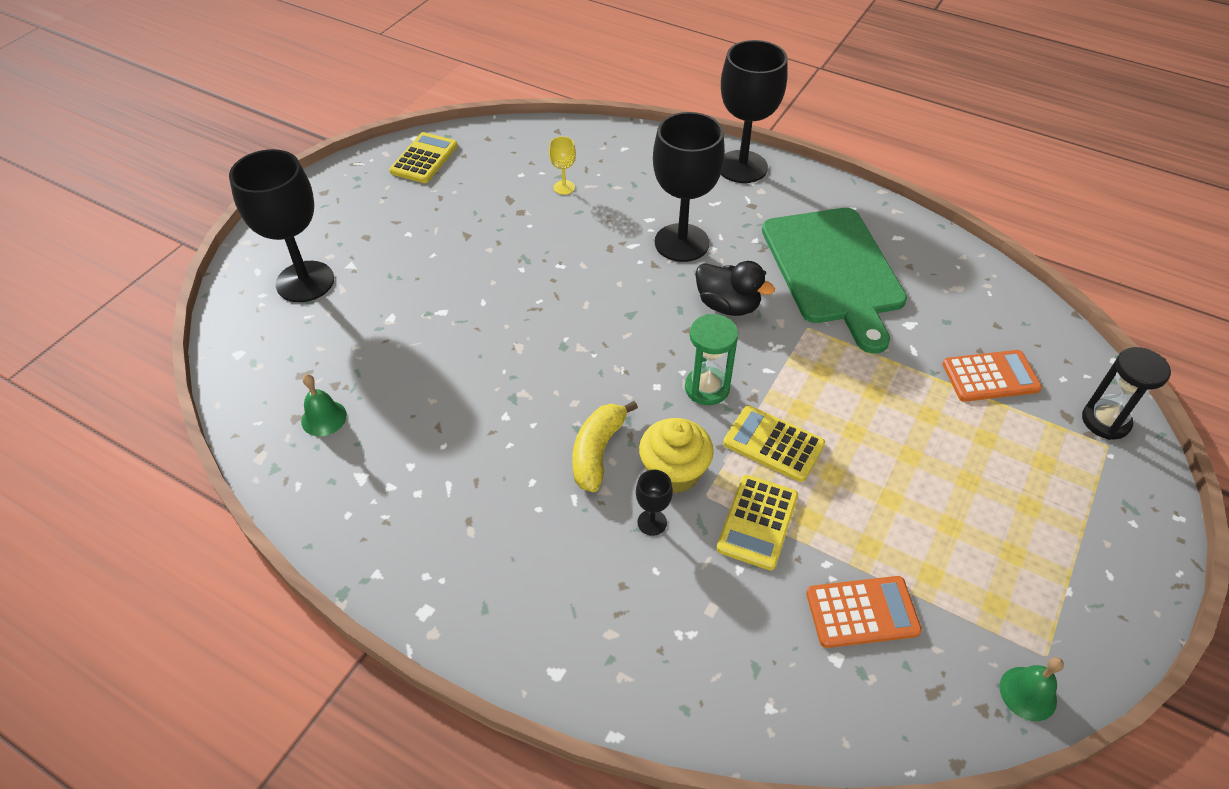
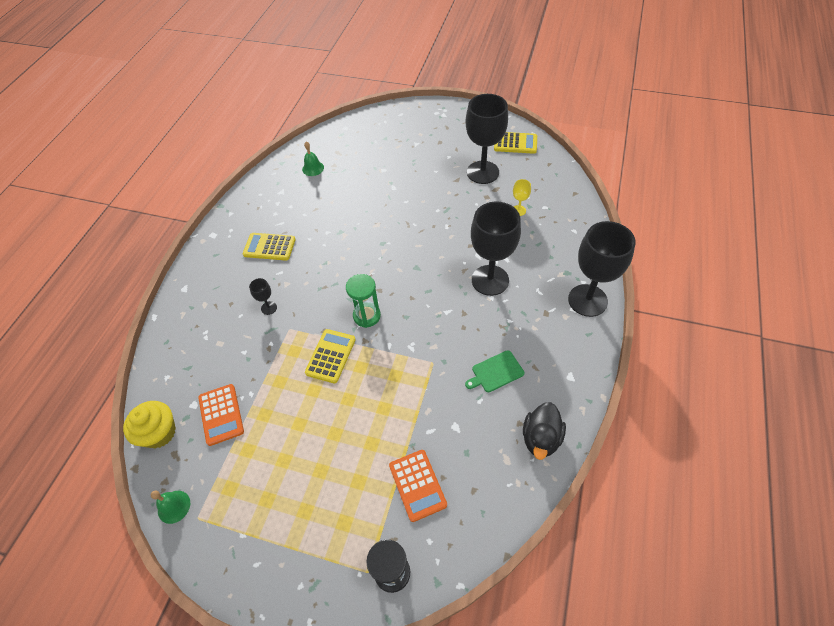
camera: 80 degrees right, 5 degrees up
(305, 282) = (398, 132): black goblet -> black goblet (483, 172)
(597, 452) = (310, 275): yellow banana -> none
(674, 472) = (302, 311): yellow cupcake -> yellow cupcake (159, 433)
(728, 305) = (439, 315): black duck -> black duck (541, 438)
(757, 522) = (274, 356): yellow calculator -> yellow calculator (269, 247)
(833, 270) = (496, 372): green cutting board -> green cutting board, size x0.41

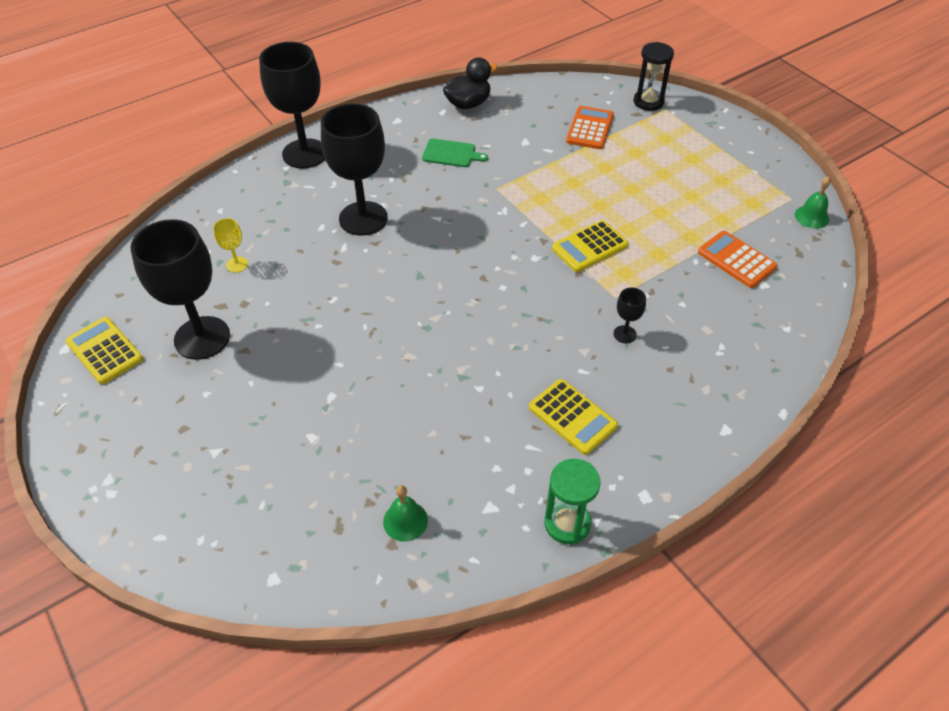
camera: 145 degrees left, 5 degrees down
(159, 433) = (810, 279): yellow cupcake -> none
(221, 414) = (736, 260): orange calculator -> orange calculator turned 60 degrees counterclockwise
(367, 316) = (521, 261): green hourglass -> green hourglass (567, 523)

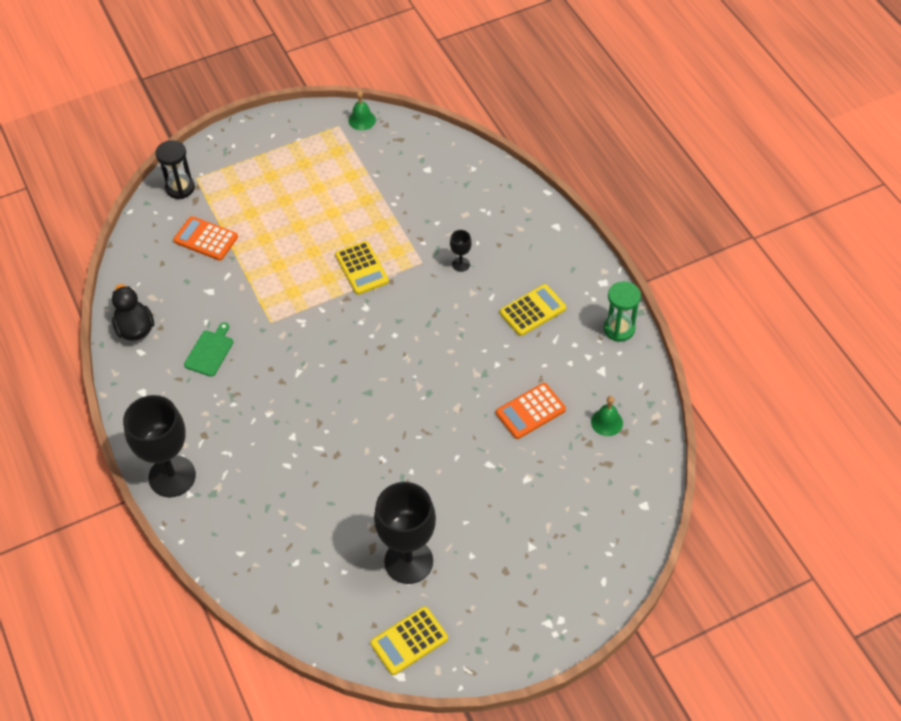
camera: 80 degrees left, 5 degrees up
(237, 264) = (321, 536): yellow goblet -> none
(363, 218) = (284, 430): black goblet -> none
(736, 260) = (398, 178): orange calculator -> orange calculator (530, 411)

